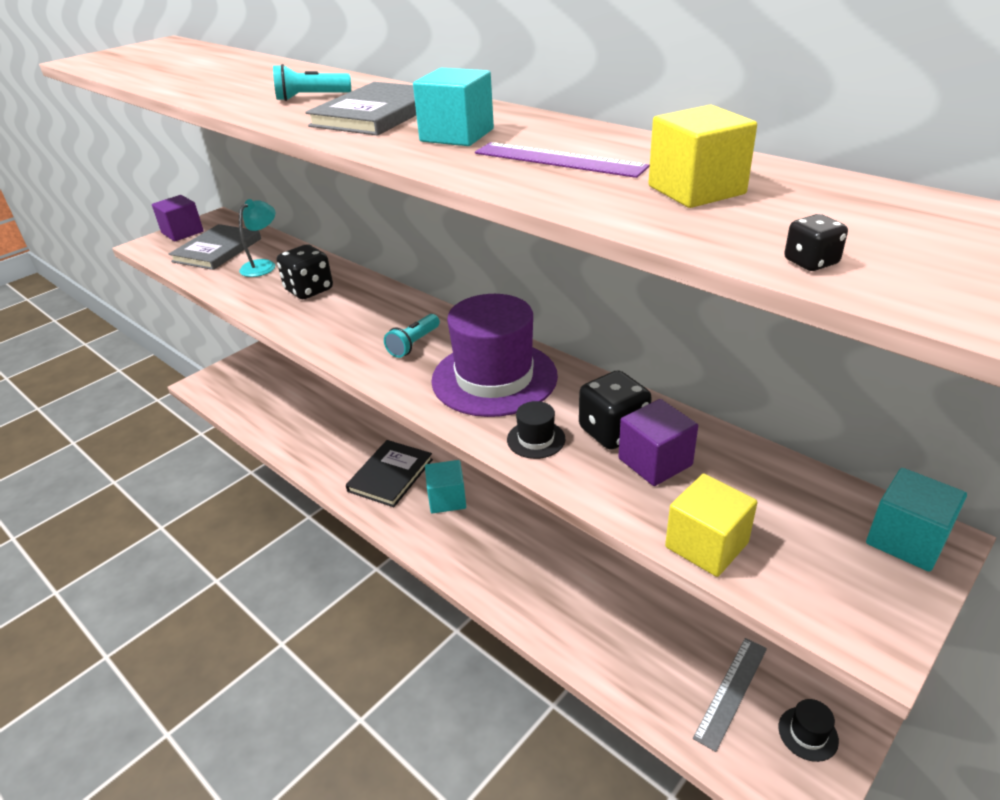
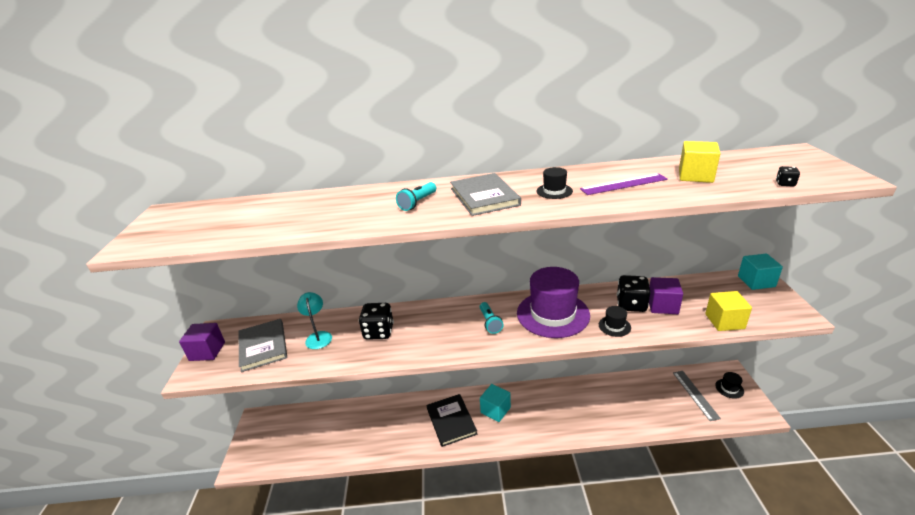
camera: 45 degrees left, 5 degrees down
(457, 135) = (554, 191): turquoise cube -> black hat

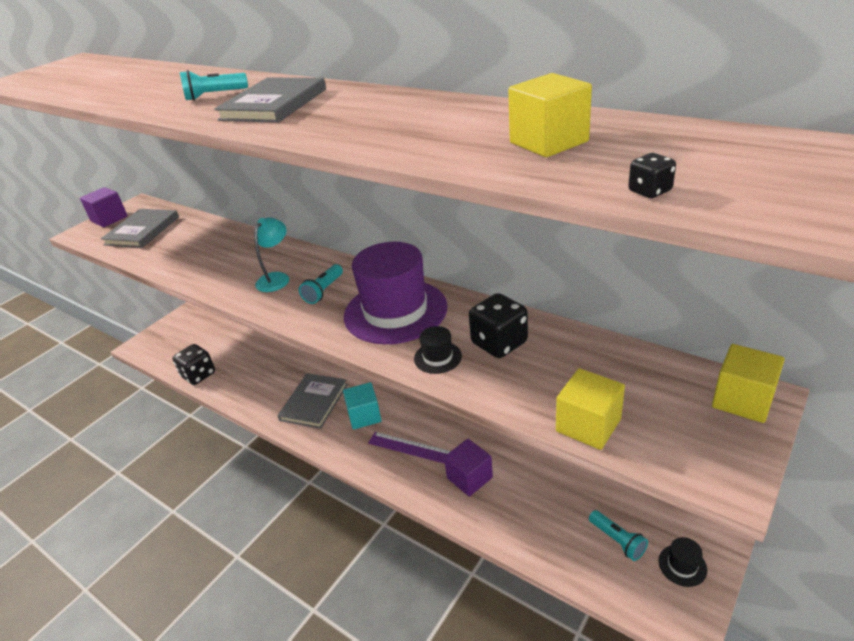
camera: 40 degrees right, 5 degrees up
(318, 336) = (184, 239): turquoise lamp -> turquoise lamp (276, 278)
(379, 332) = (227, 256): black dice -> black dice (198, 375)
(451, 421) = (314, 402): black book -> grey book
(554, 191) = (345, 116): black hat -> none
(623, 184) = (433, 128): purple ruler -> purple ruler (411, 448)
(662, 306) = (537, 363): purple cube -> purple cube (469, 478)
(695, 394) = (617, 541): grey ruler -> turquoise flashlight
(756, 281) = (742, 400): turquoise cube -> yellow cube

